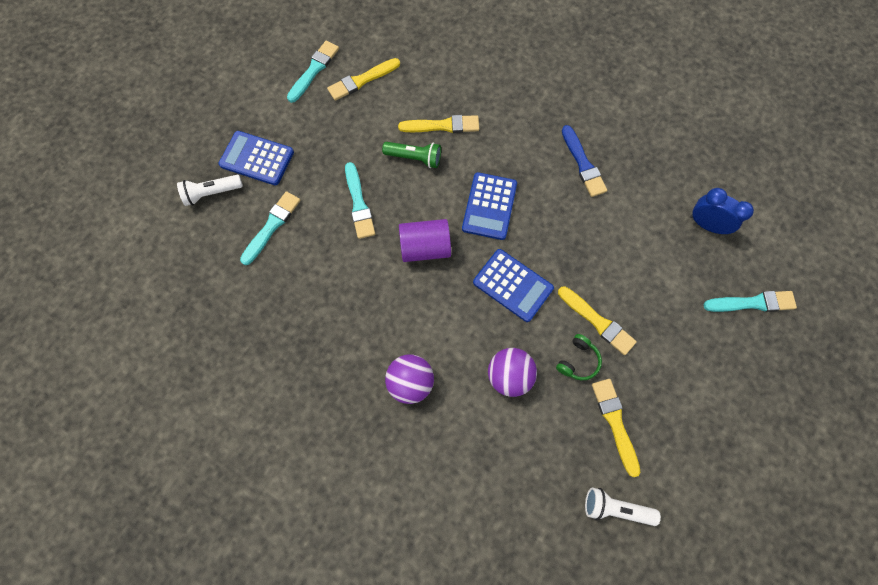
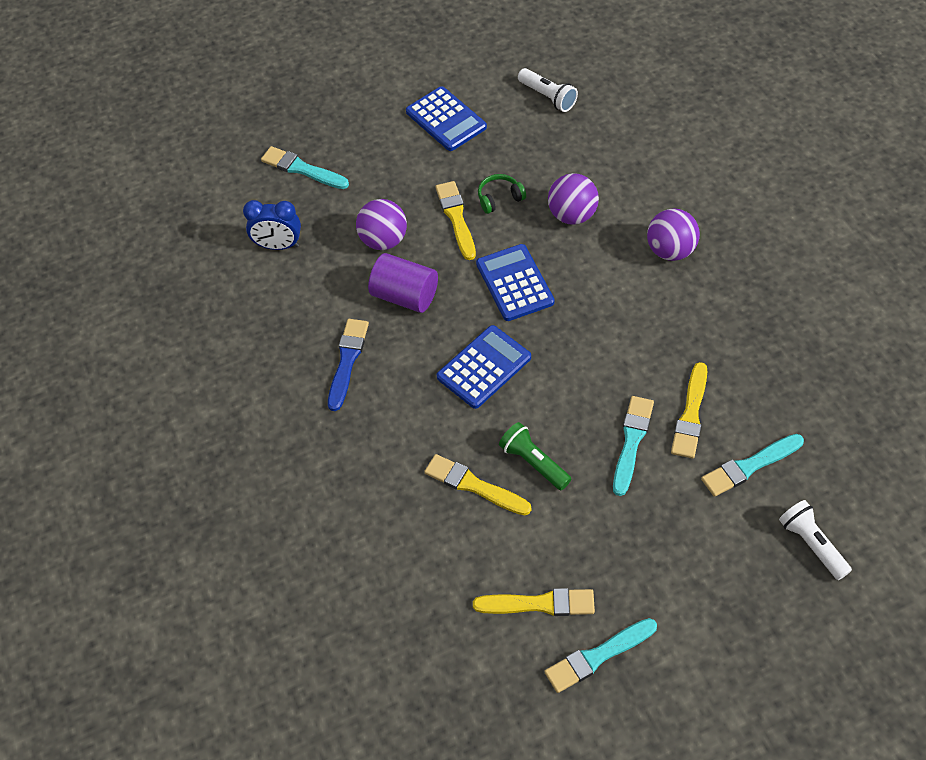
camera: 145 degrees left, 15 degrees down
(212, 193) = (811, 544): white flashlight -> white flashlight turned 135 degrees counterclockwise
(257, 158) = (734, 562): blue calculator -> blue calculator (446, 119)
(425, 247) = (583, 359): purple cylinder -> purple cylinder (405, 296)
(615, 422) = (503, 145): yellow brush -> yellow brush (690, 415)
(635, 270) = (383, 240): none -> purple ball
(706, 225) = (278, 246): blue clock -> blue clock turned 60 degrees counterclockwise

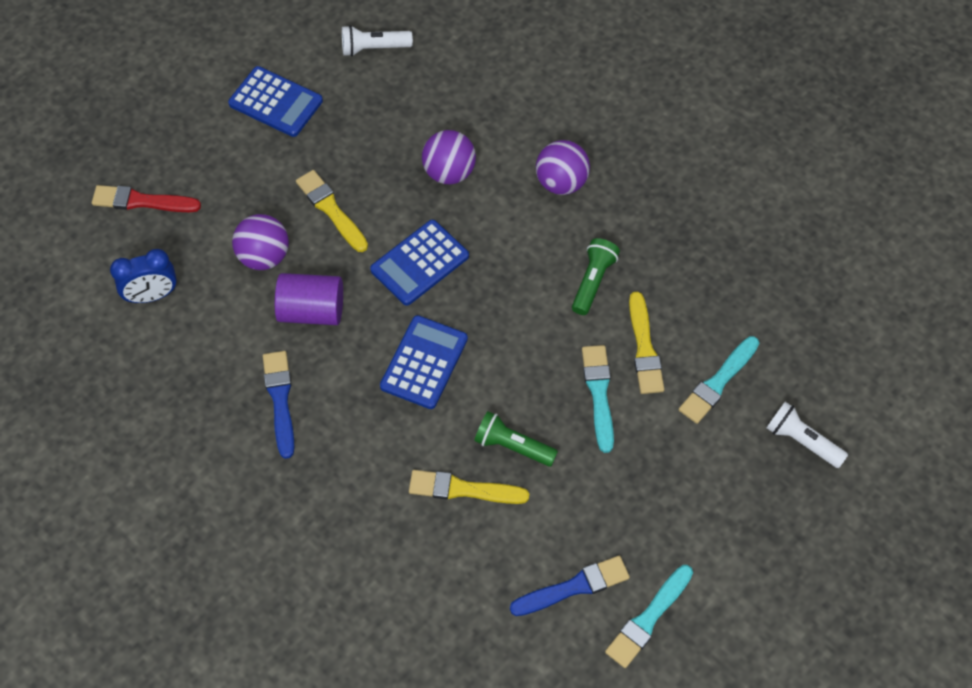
camera: 25 degrees left, 5 degrees up
(302, 169) = (142, 201): turquoise brush -> red brush
(499, 198) = (367, 175): green headphones -> none
(515, 283) = (419, 263): blue calculator -> blue calculator turned 90 degrees counterclockwise
(539, 604) = (574, 587): yellow brush -> blue brush
(548, 97) = (373, 48): white flashlight -> white flashlight turned 150 degrees clockwise
(665, 343) = (593, 281): none -> green flashlight

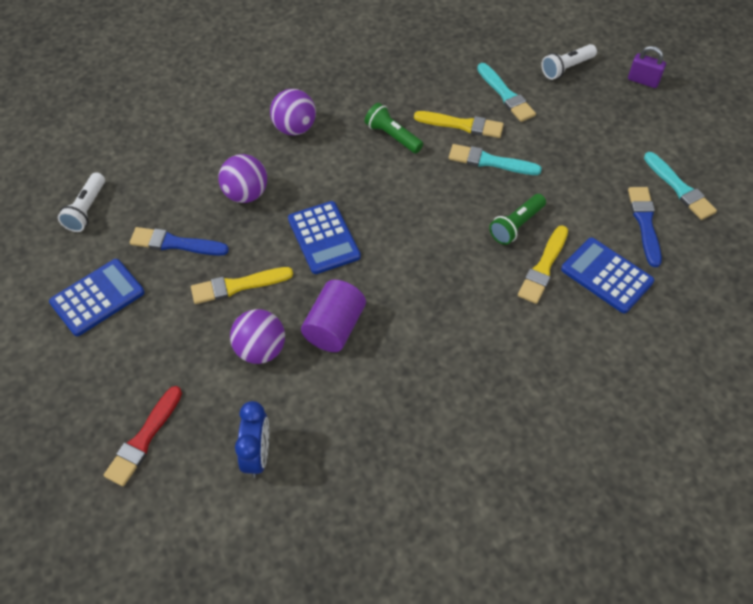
camera: 70 degrees left, 5 degrees down
(280, 400) = (414, 375): blue brush -> blue brush (175, 243)
(424, 362) = (419, 261): blue calculator -> blue calculator (606, 275)
(824, 539) = (643, 81): none -> purple padlock

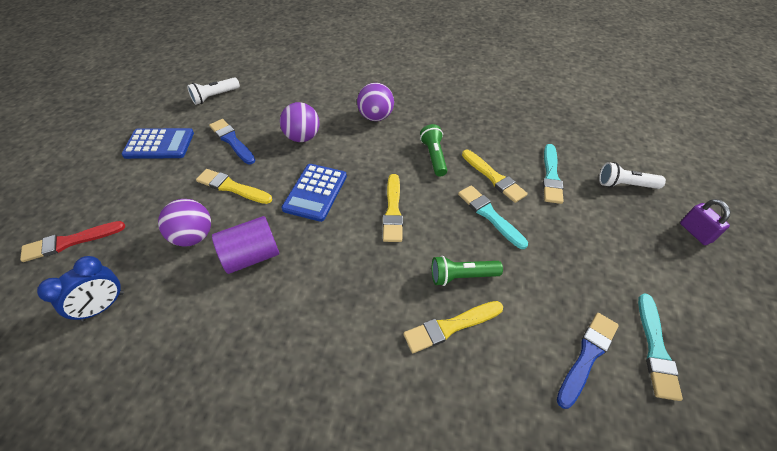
camera: 40 degrees right, 5 degrees down
(410, 209) = (393, 211): none -> yellow brush
(606, 275) = (502, 377): blue calculator -> none

